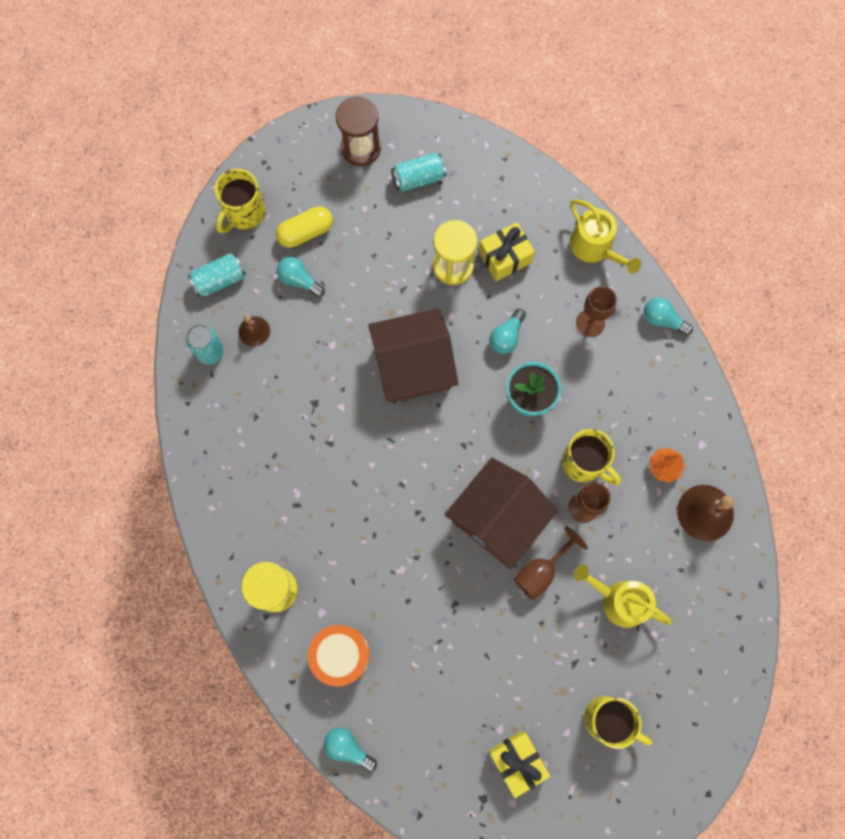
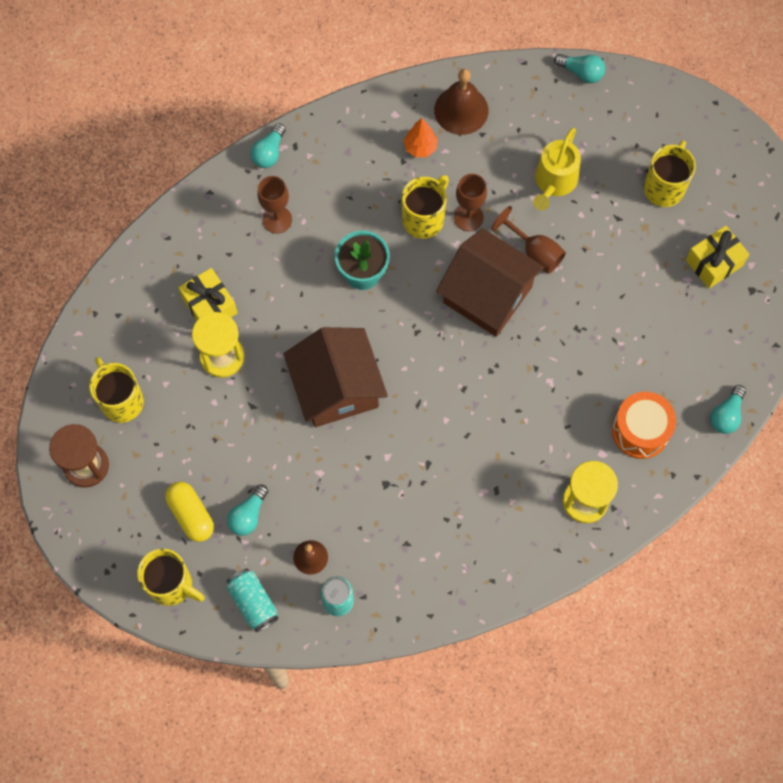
camera: 95 degrees left, 5 degrees down
(418, 178) = (121, 401): turquoise can -> yellow mug
(507, 336) = (297, 298): turquoise light bulb -> turquoise light bulb (581, 72)
(594, 247) = (194, 219): yellow watering can -> none

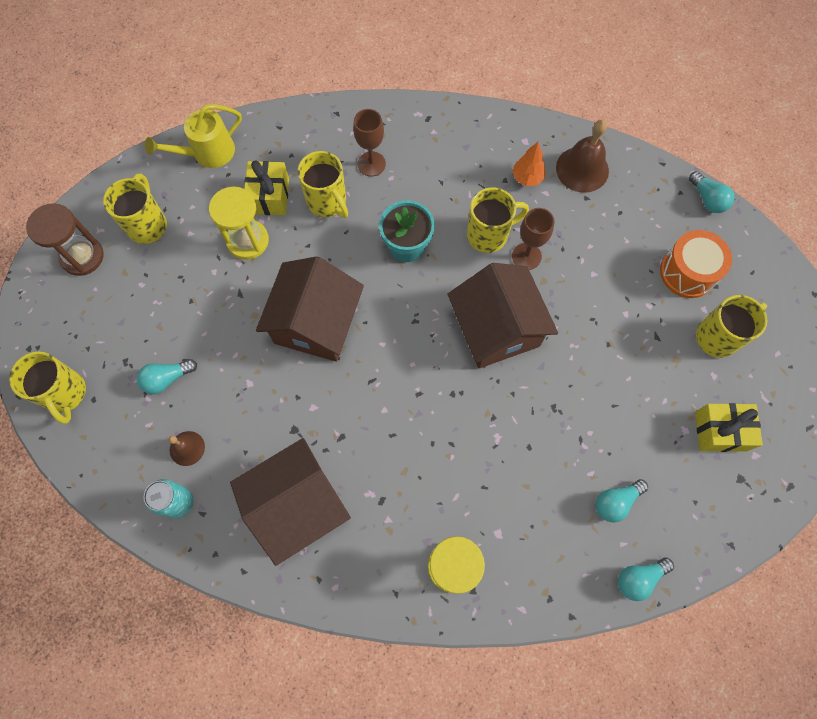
camera: 35 degrees right, 0 degrees up
(191, 515) = (125, 348): yellow capsule -> none
(253, 602) = (113, 453): turquoise can -> none
(265, 278) = (327, 202): none -> yellow mug
(269, 152) = (404, 111): turquoise light bulb -> turquoise light bulb (616, 502)
(433, 538) = (297, 505): none -> brown house
(534, 252) = (563, 319): brown goblet -> none
(554, 182) = (621, 272): yellow watering can -> yellow watering can (208, 153)
(640, 431) = (547, 537): orange drum -> orange drum (687, 272)

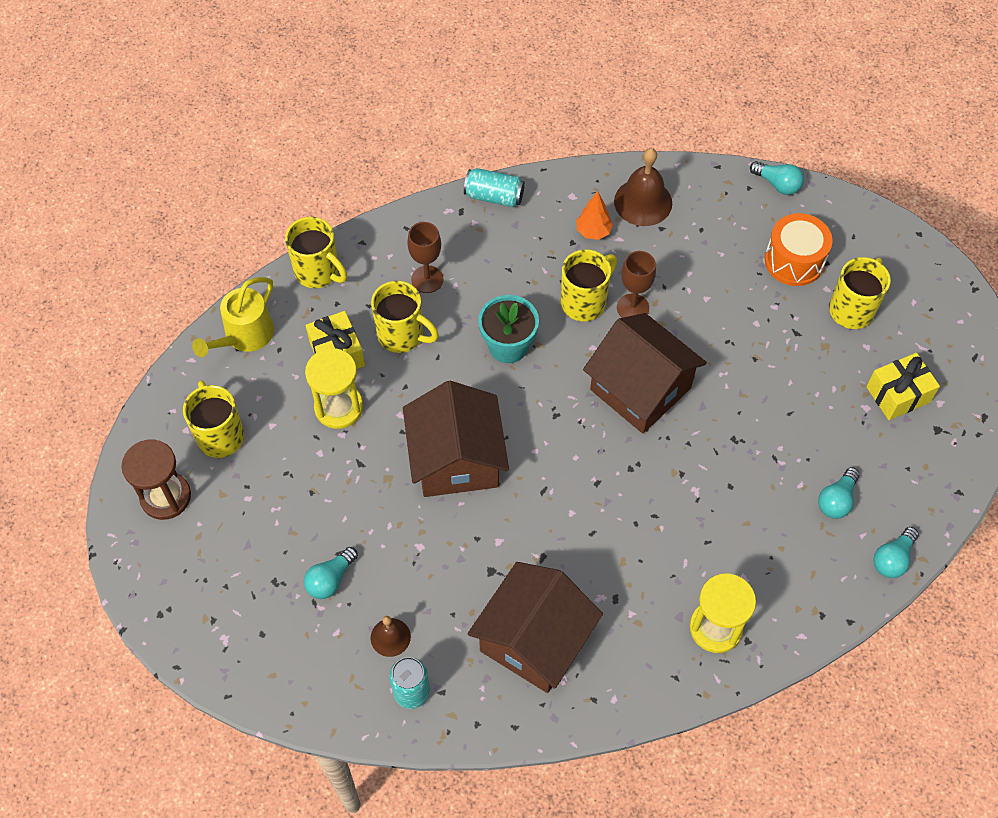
camera: 25 degrees left, 10 degrees down
(65, 394) = (228, 641): yellow mug -> yellow mug (318, 272)
(461, 116) = (494, 196): none -> turquoise can

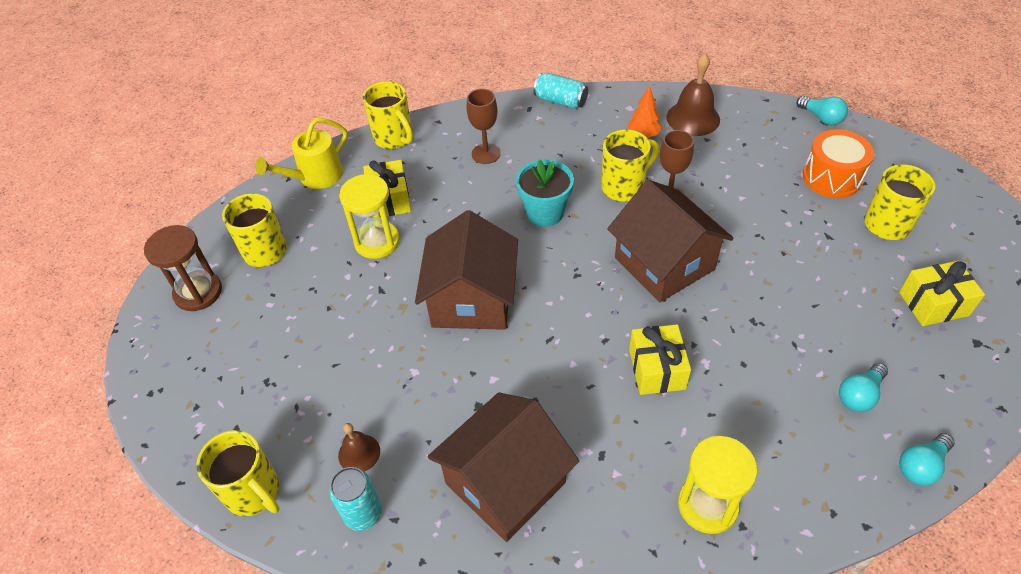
camera: 15 degrees right, 10 degrees down
(330, 579) = (319, 388): turquoise light bulb -> none
(402, 335) = (451, 193): yellow mug -> yellow mug (254, 492)
(651, 505) = (657, 369): none -> yellow gift

